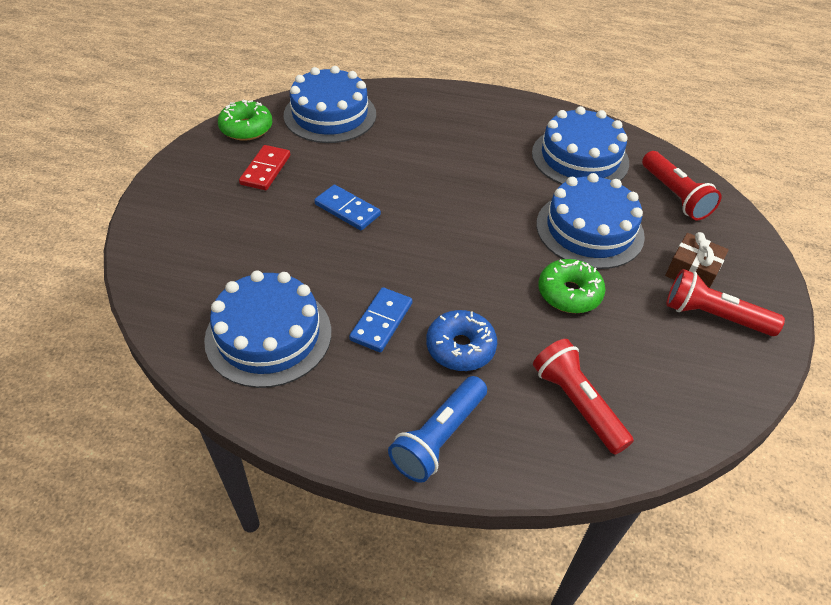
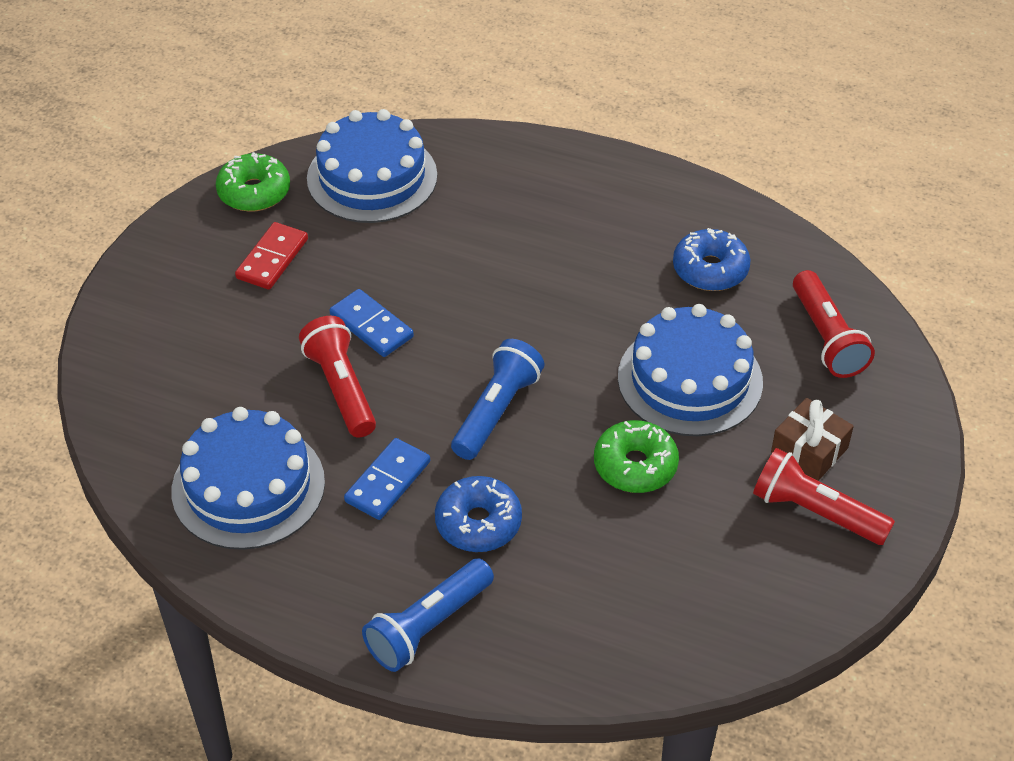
camera: 10 degrees right, 0 degrees up
(454, 262) = (496, 411): none -> blue flashlight
(577, 404) = (603, 604): red flashlight -> red flashlight (341, 388)
(580, 158) = (710, 269): blue cake -> blue donut

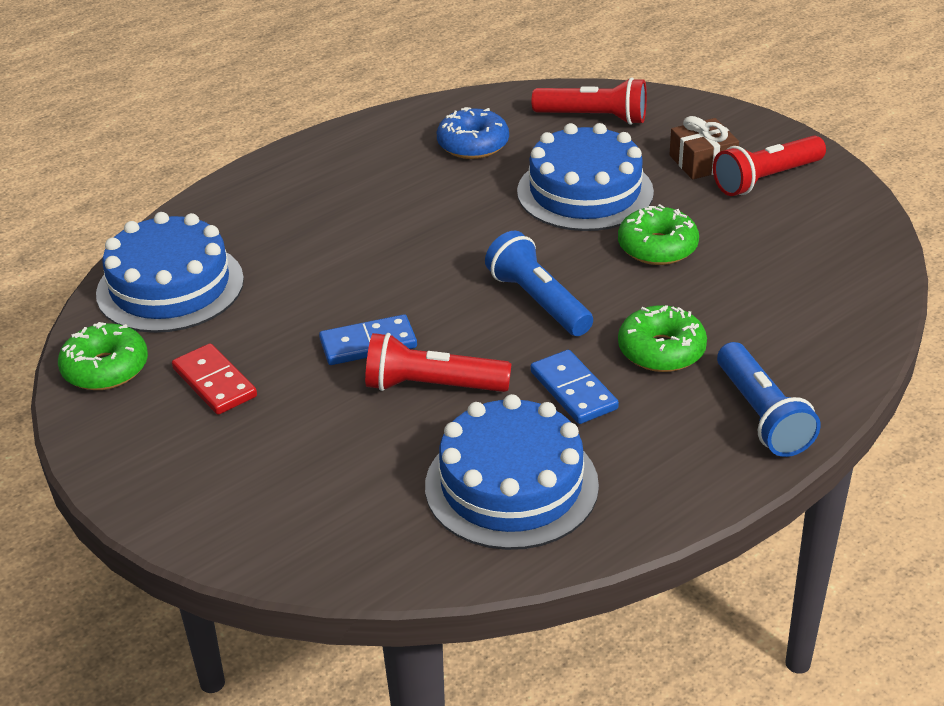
camera: 60 degrees left, 10 degrees down
(478, 523) = (661, 350): blue donut -> green donut

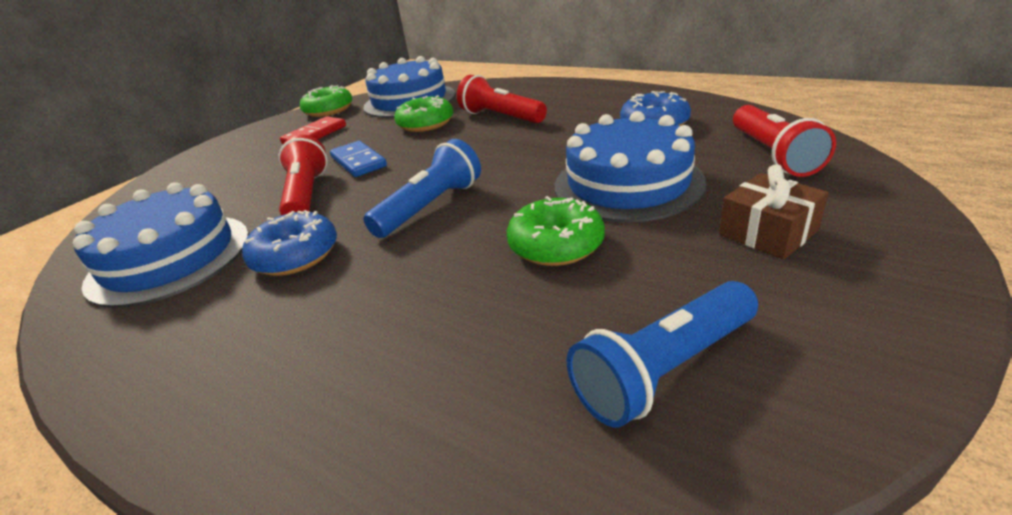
camera: 75 degrees right, 5 degrees down
(573, 390) = (295, 255): blue domino -> blue donut
(661, 350) = (362, 291): green donut -> green donut (426, 124)
(762, 415) = (231, 399): blue flashlight -> blue flashlight (665, 369)
(766, 179) = (787, 290): red flashlight -> red flashlight (501, 117)

